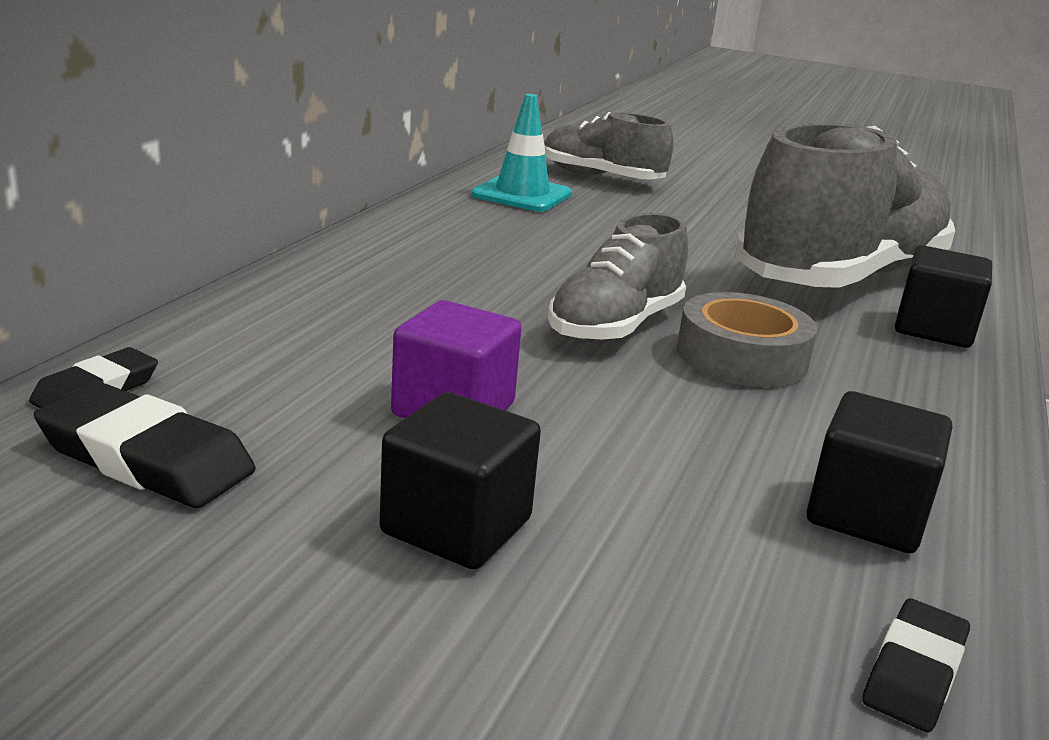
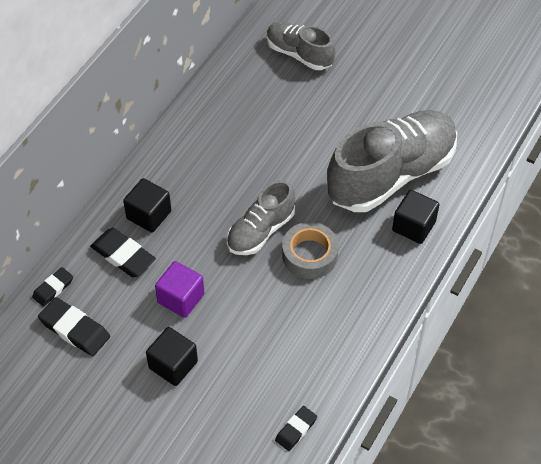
camera: 10 degrees right, 30 degrees up
(294, 347) = (123, 255): none -> black eraser
(522, 194) = (246, 85): turquoise traffic cone -> none
(866, 515) = (315, 360): black cube -> black cube (149, 215)

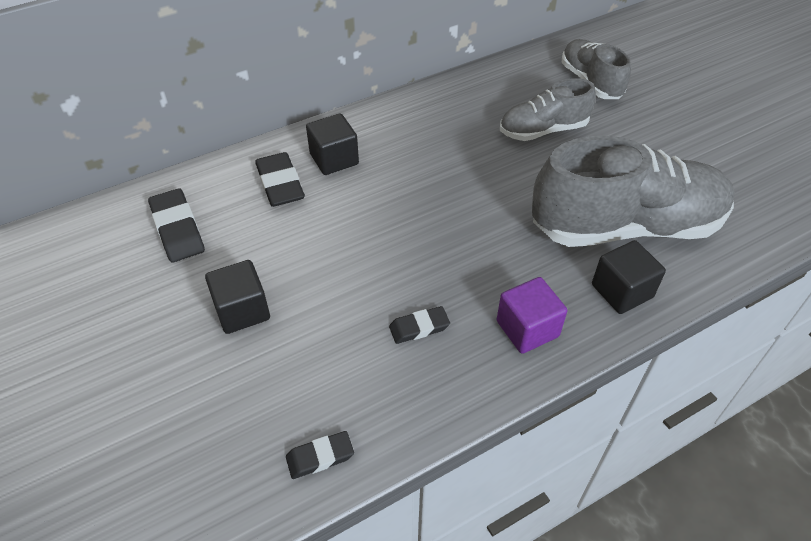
camera: 30 degrees right, 5 degrees down
(53, 288) = (191, 184): black eraser -> black eraser (419, 327)
(181, 298) = (303, 248): purple cube -> purple cube (527, 329)
(260, 231) = (437, 220): grey shoe -> grey shoe (543, 130)
(309, 255) = (475, 267): grey tape -> none

